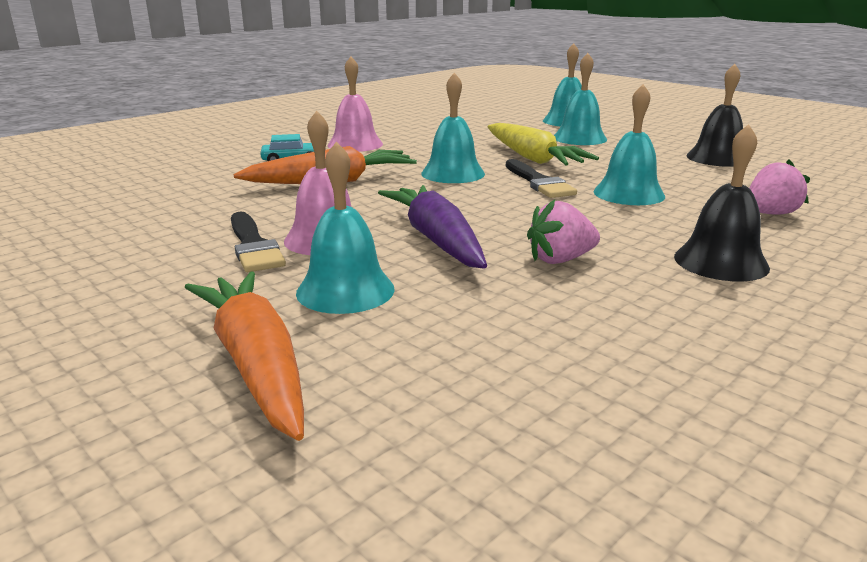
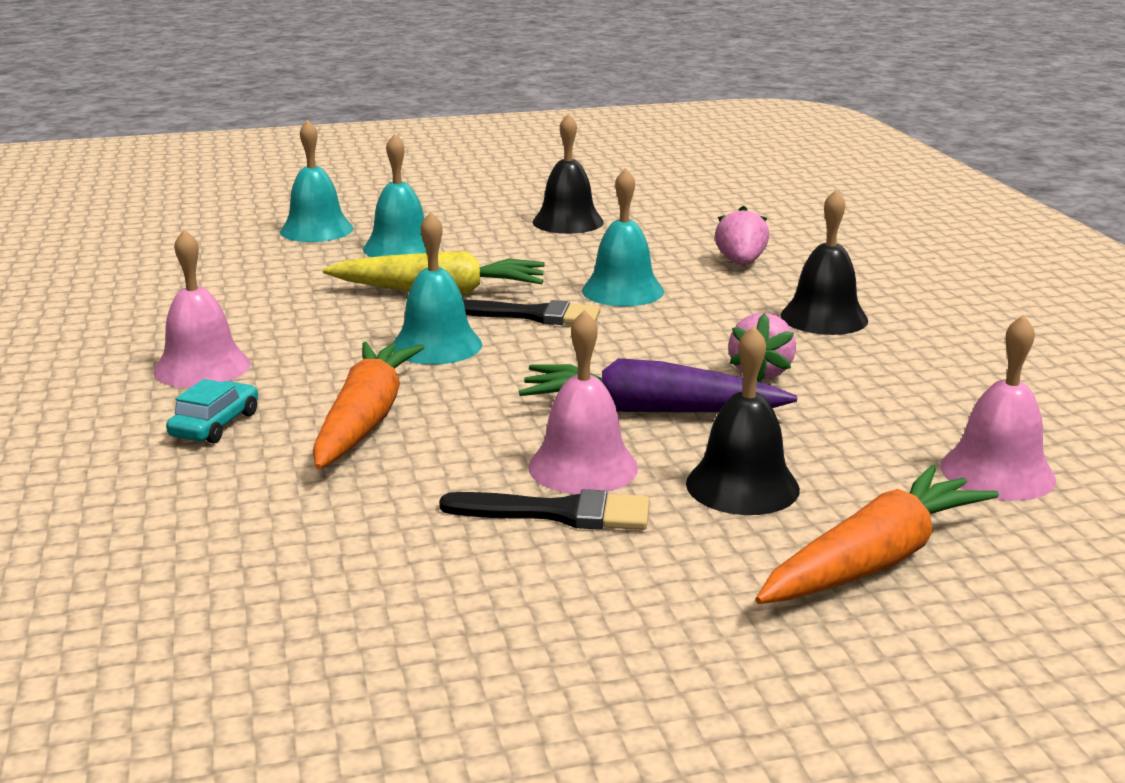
camera: 60 degrees left, 0 degrees up
(256, 364) = (874, 560): orange carrot -> orange carrot turned 135 degrees clockwise
(345, 290) = (742, 486): turquoise bell -> black bell
(495, 399) = (997, 472): none -> pink bell

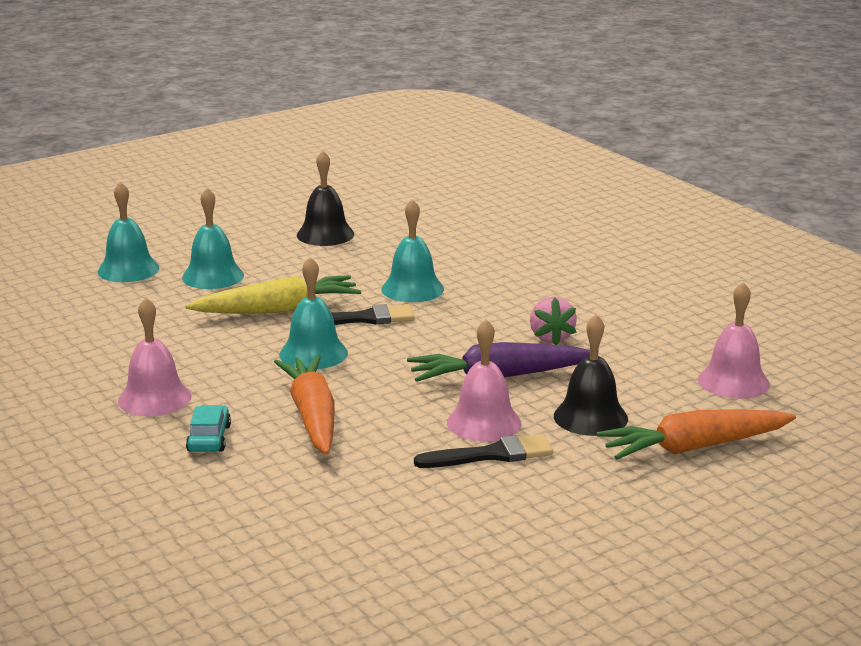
camera: 20 degrees left, 0 degrees up
(740, 263) = (480, 253): pink strawberry -> none
(824, 318) = (566, 289): black bell -> none
(874, 560) = (694, 448): orange carrot -> orange carrot turned 135 degrees counterclockwise

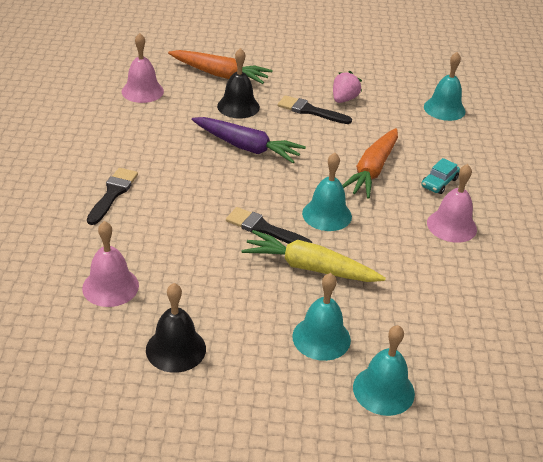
camera: 145 degrees left, 15 degrees up
(412, 289) = (198, 240): turquoise bell -> turquoise bell (444, 109)
(484, 422) = (291, 127): pink bell -> pink bell (110, 286)
(551, 338) = (179, 157): pink strawberry -> pink strawberry (344, 99)
(552, 287) = (113, 194): none -> black brush

